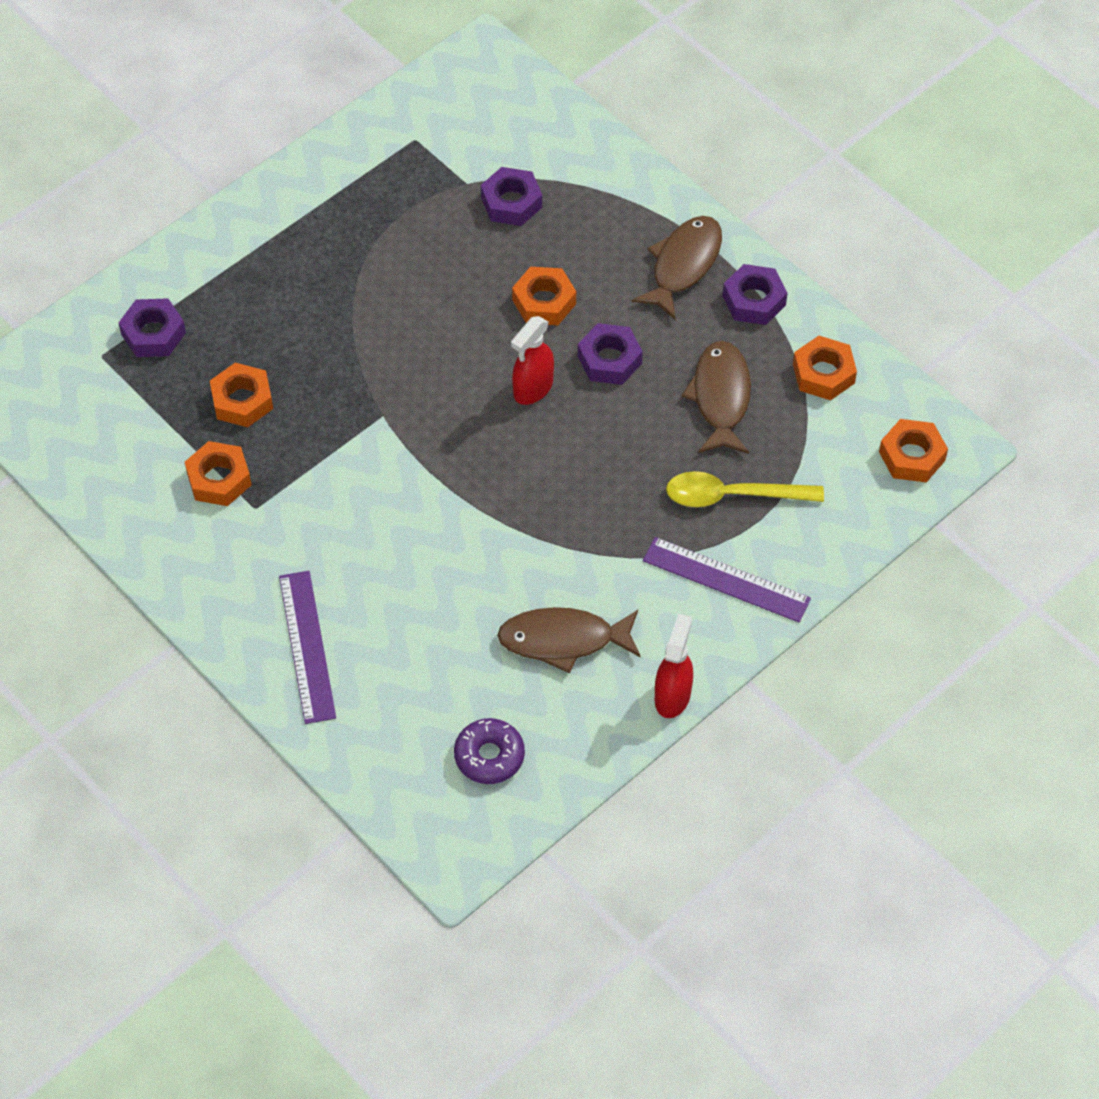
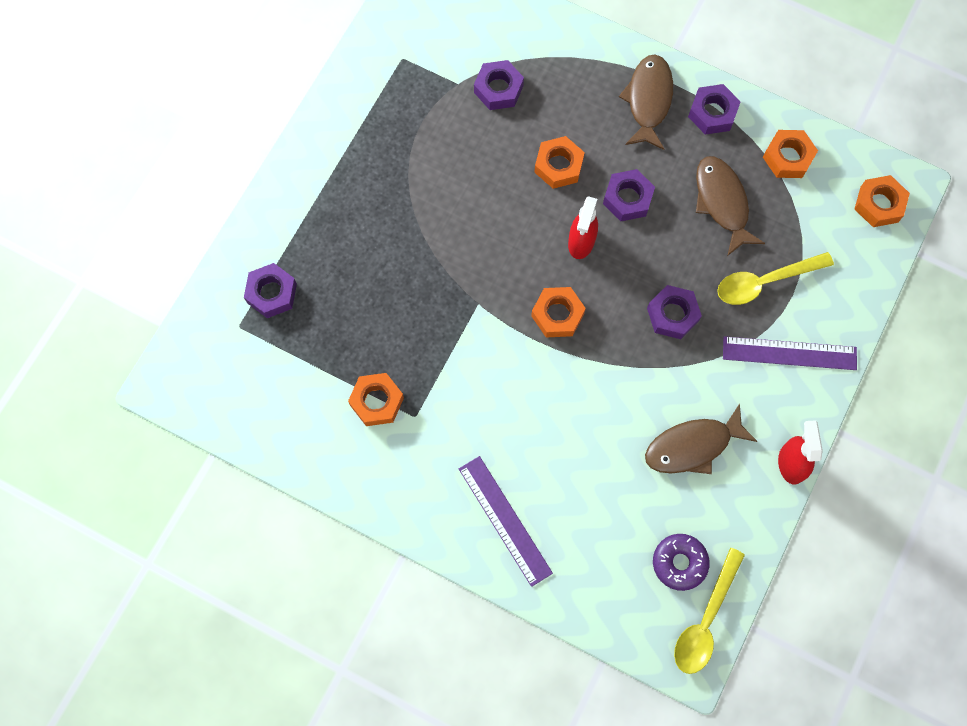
camera: 20 degrees left, 15 degrees up
(242, 401) = (366, 328): orange nut -> orange nut (557, 315)
(492, 825) = (705, 620): none -> yellow spoon
(605, 496) = (672, 314): none -> purple nut

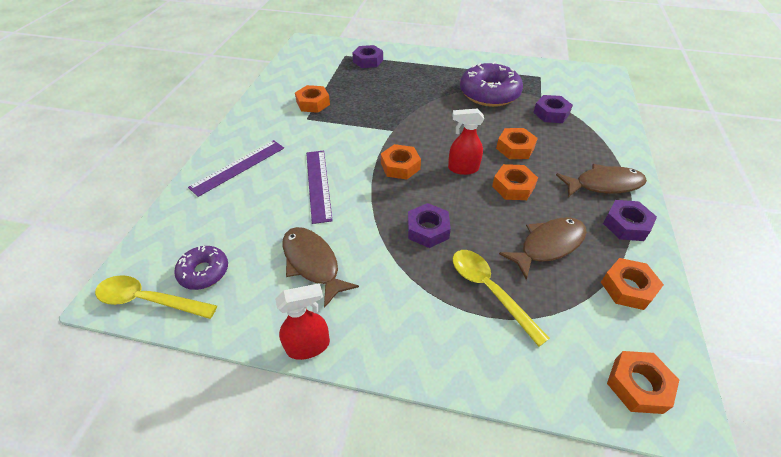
camera: 75 degrees right, 25 degrees down
(426, 147) = (489, 93): none -> purple donut
(628, 198) = (513, 187): purple nut -> orange nut
(789, 353) = (425, 324): purple ruler -> purple ruler (318, 184)

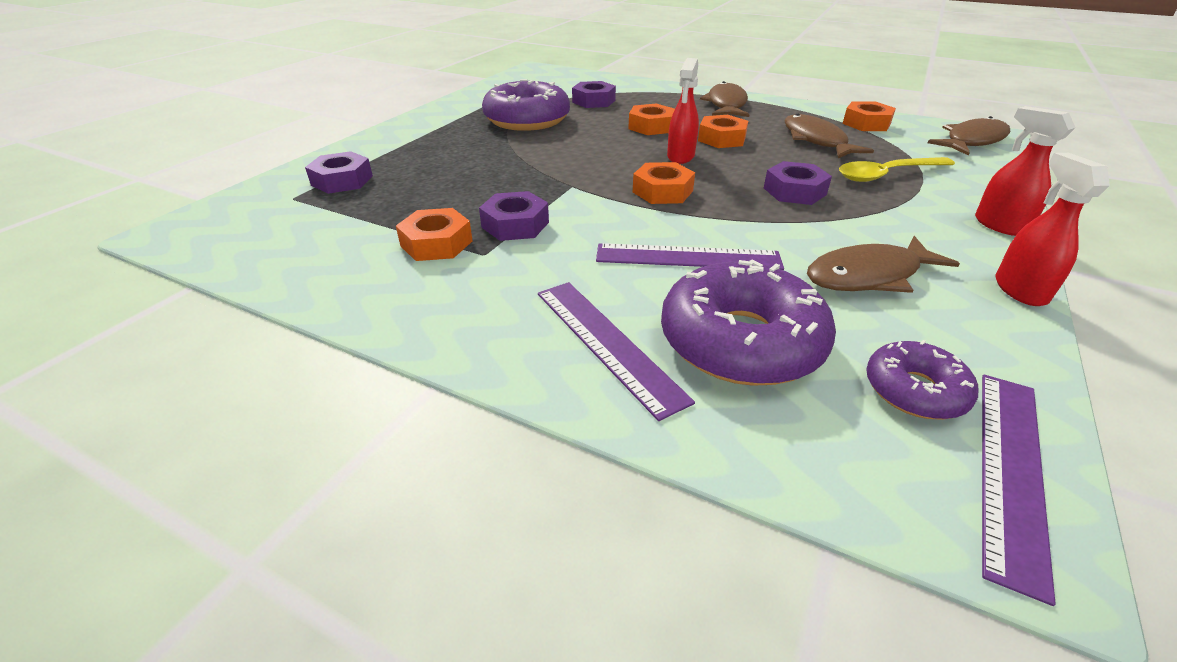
camera: 75 degrees left, 10 degrees down
(149, 300) = (1011, 470): yellow spoon -> purple ruler
(241, 209) = (741, 341): none -> purple donut
(413, 358) = (999, 225): none -> red spray bottle
(626, 225) = (785, 108): purple nut -> purple nut (515, 225)
(638, 385) = (972, 141): orange nut -> brown fish

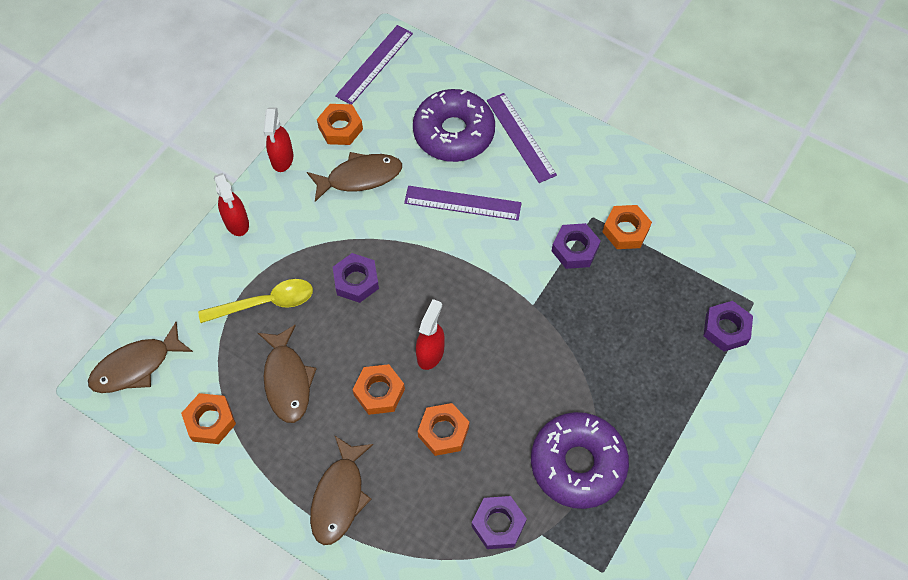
camera: 175 degrees left, 25 degrees up
(662, 191) = (460, 289): orange nut -> orange nut (340, 128)
(914, 391) = (387, 100): purple donut -> none

